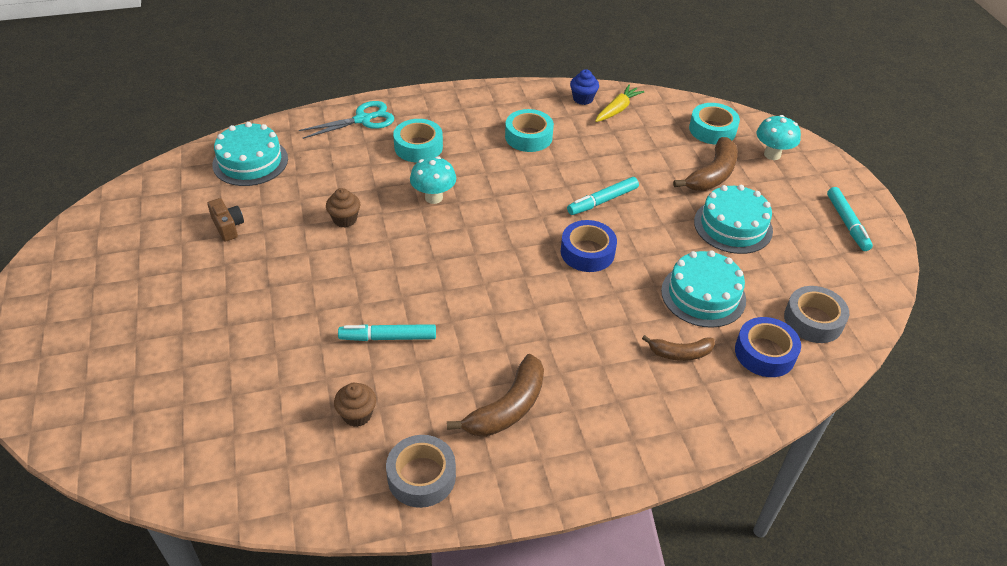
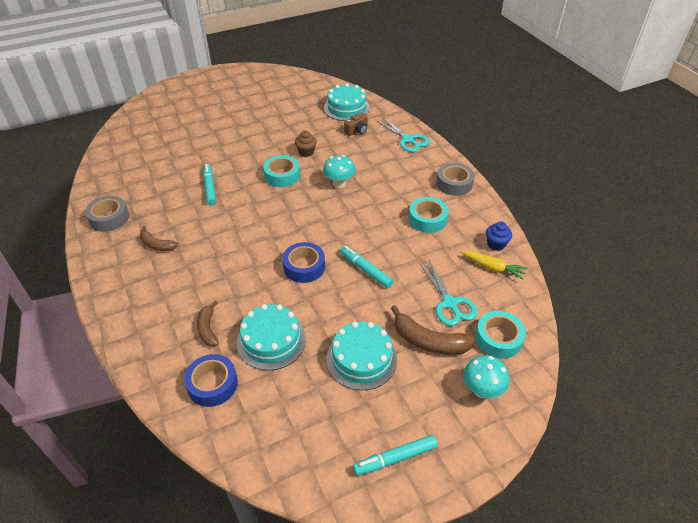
camera: 80 degrees right, 0 degrees up
(228, 227) = (288, 114): brown camera -> brown camera (357, 131)
(357, 415) = (152, 187): brown cupcake -> none
(418, 147) = (390, 168): turquoise tape -> turquoise tape (282, 175)
(508, 407) = (157, 245): brown banana -> brown banana, size x0.62
(663, 149) = (450, 303): none -> turquoise scissors
(813, 320) = (253, 422): grey tape -> grey tape (454, 184)

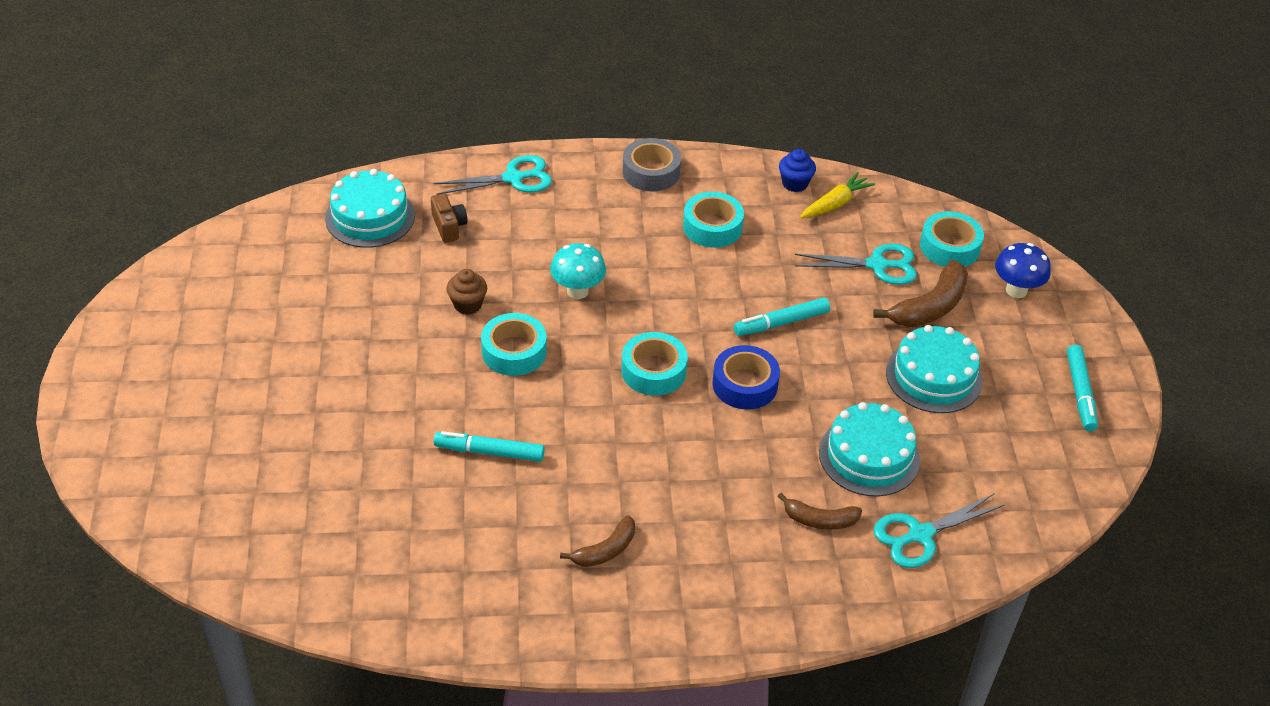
camera: 70 degrees left, 0 degrees up
(109, 218) = (494, 608): grey tape -> none
(212, 384) = (920, 535): blue tape -> turquoise scissors
(295, 227) = (653, 371): none -> turquoise tape
(481, 390) = (1016, 290): turquoise mushroom -> blue mushroom

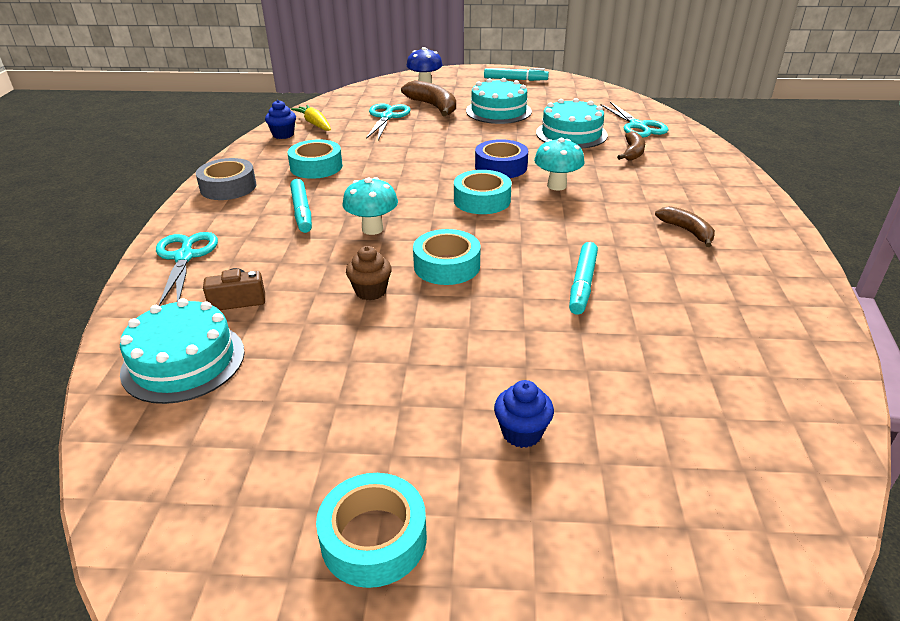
camera: 80 degrees left, 10 degrees down
(291, 409) = (522, 432): none -> blue cupcake
(702, 437) = (556, 186): none -> turquoise mushroom
(781, 323) = (437, 150): turquoise marker -> turquoise marker (302, 211)
(949, 247) = (377, 97): turquoise tape -> turquoise tape (374, 538)

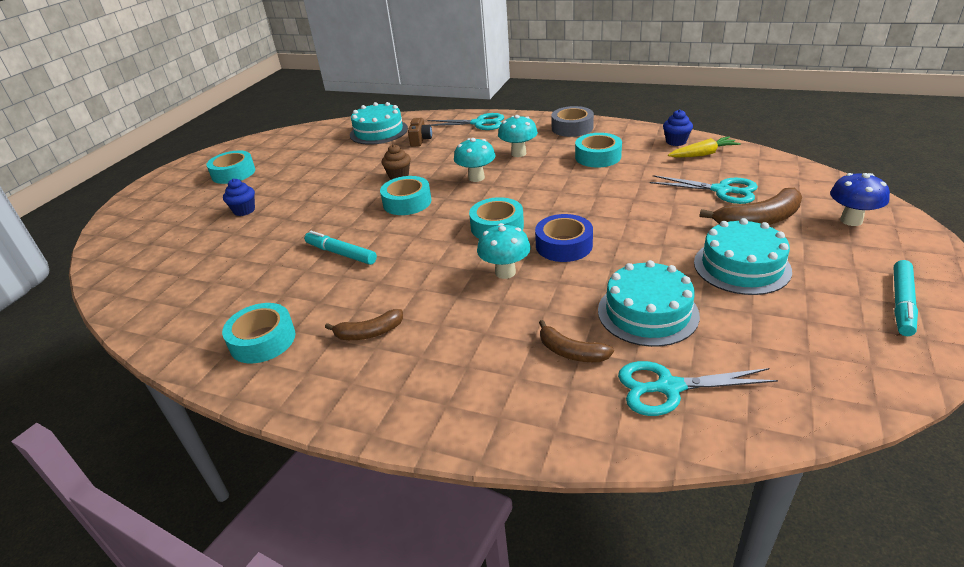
camera: 110 degrees right, 0 degrees up
(302, 211) = (518, 153): turquoise marker -> turquoise mushroom
(753, 287) = (262, 340): none -> turquoise tape

